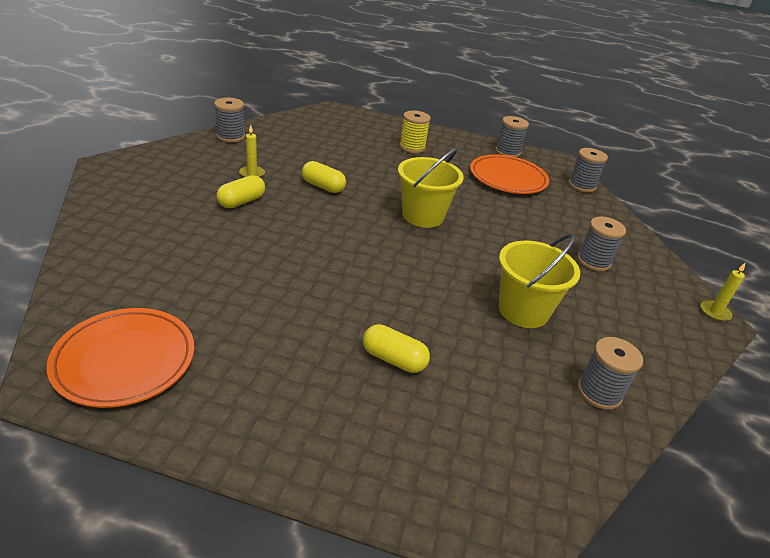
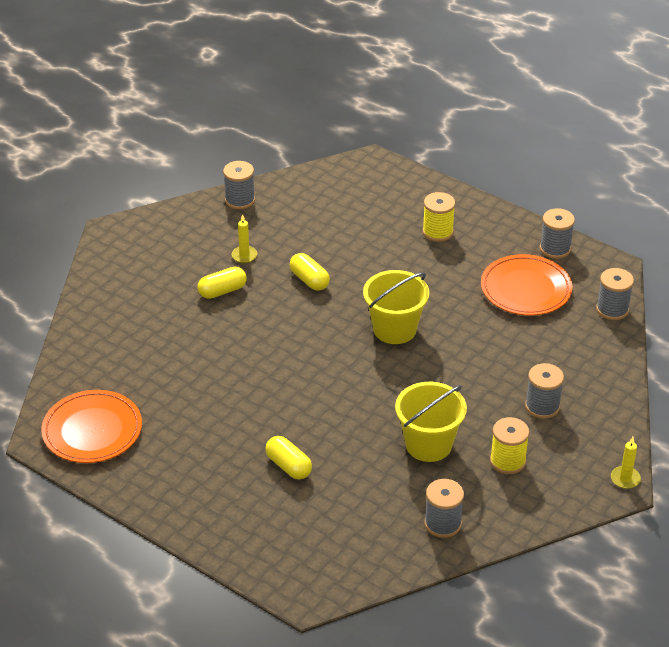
camera: 25 degrees right, 5 degrees up
(606, 314) = (507, 461): none -> yellow spool

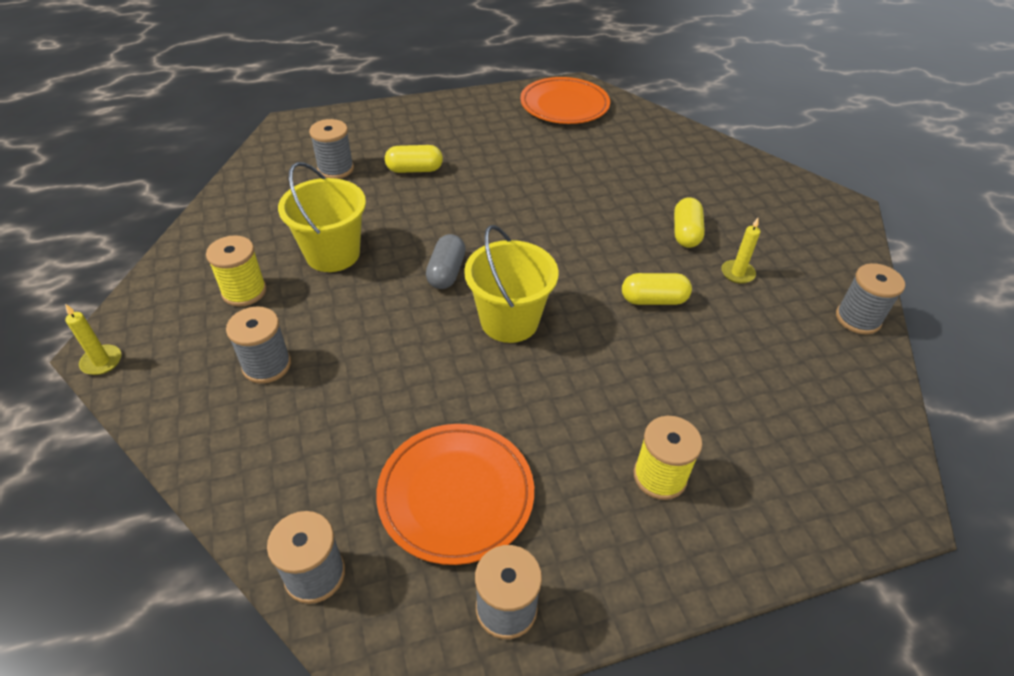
camera: 125 degrees right, 5 degrees up
(384, 379) = (446, 272): none -> grey capsule
(443, 524) = (246, 213): grey spool -> grey spool (335, 169)

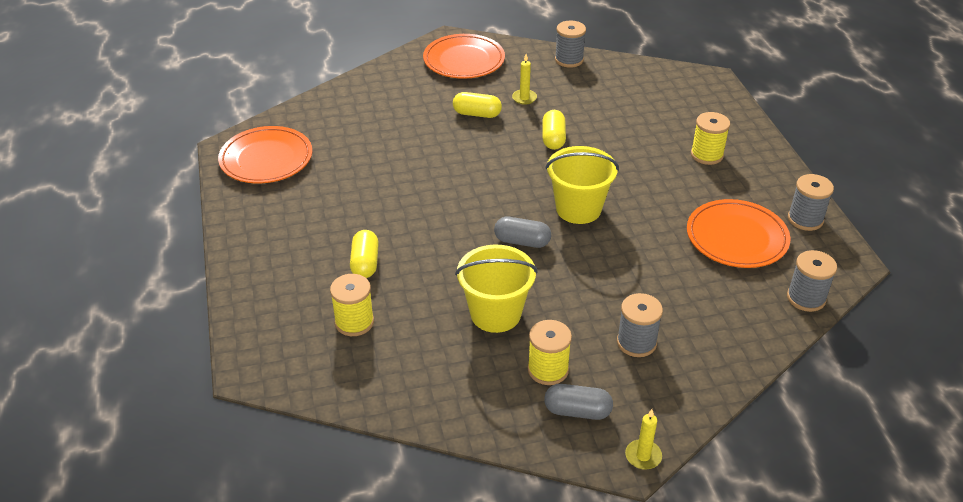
camera: 85 degrees left, 5 degrees down
(181, 312) = (577, 411): none -> grey capsule
(335, 169) = (354, 322): grey spool -> yellow spool
(801, 219) = (464, 60): none -> orange plate

